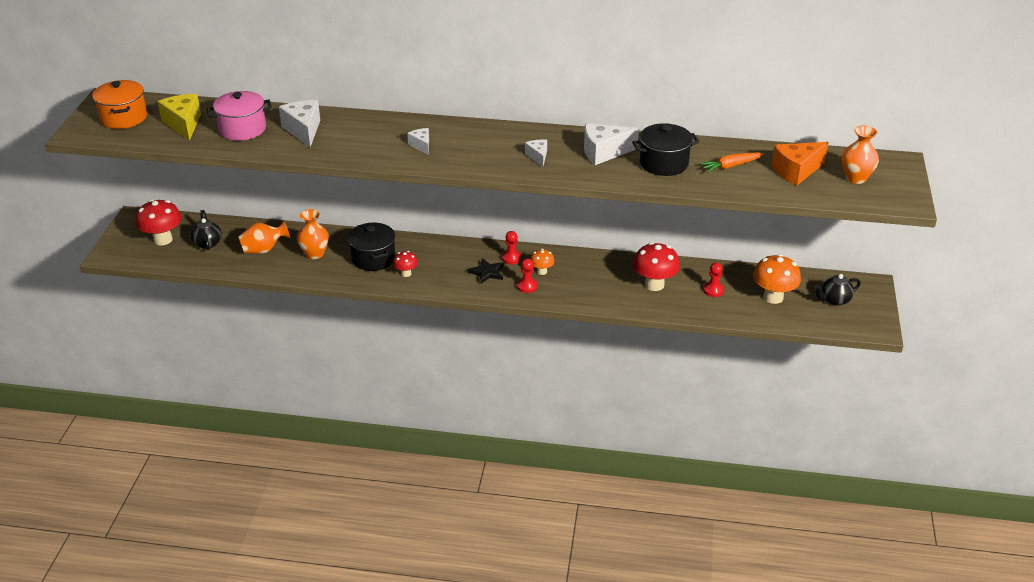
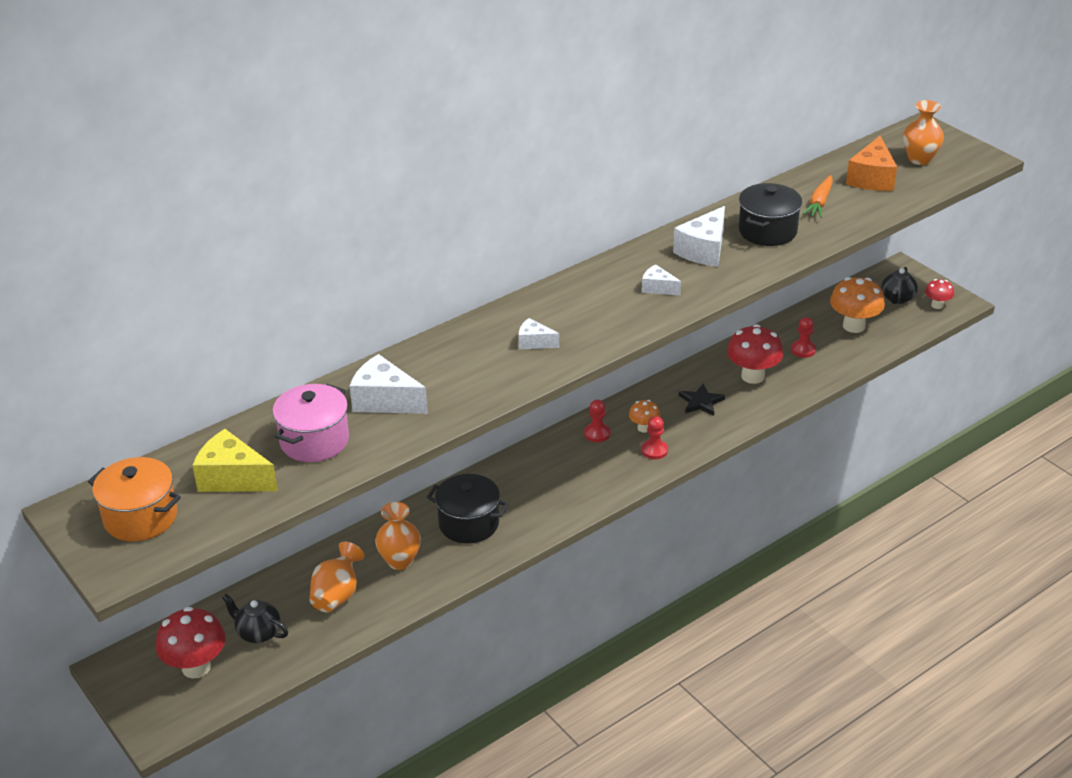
camera: 45 degrees left, 0 degrees up
(406, 273) = (526, 516): red mushroom -> red mushroom (937, 305)
(487, 272) = (598, 462): black star -> black star (701, 402)

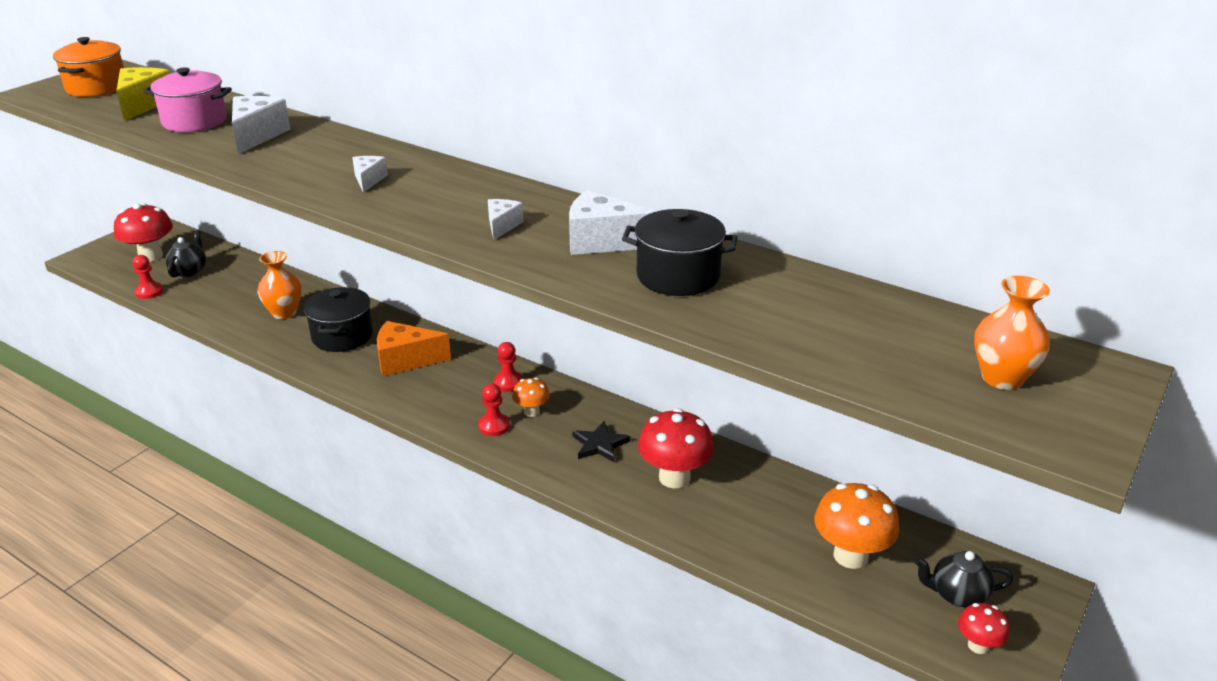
camera: 70 degrees right, 5 degrees down
(337, 595) = (236, 294): orange vase -> none
(803, 350) = (759, 513): red pawn -> red pawn (149, 292)
(819, 202) = (784, 305): orange carrot -> none
(871, 178) = (894, 340): orange cheese -> orange cheese (405, 360)

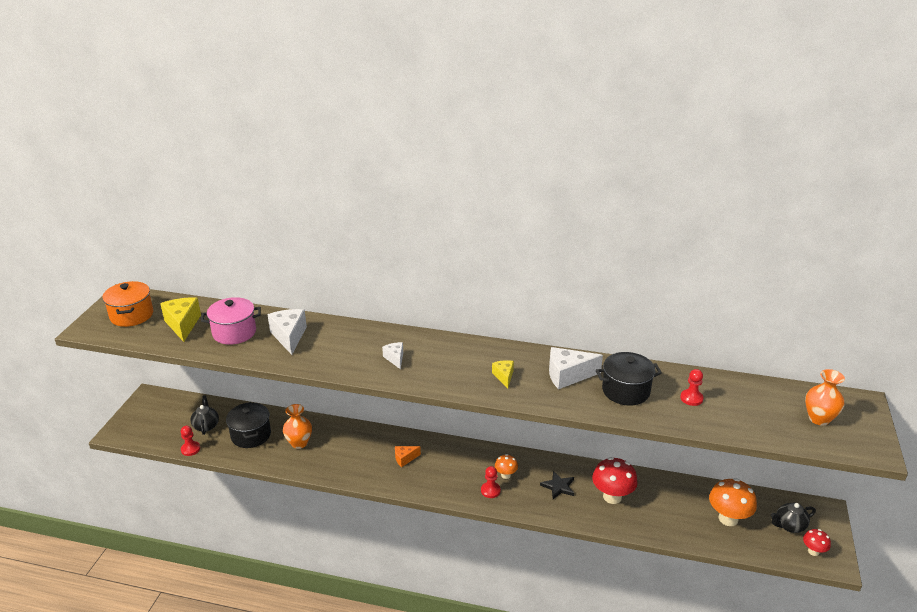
camera: 20 degrees left, 0 degrees up
(150, 256) = (167, 420): red mushroom -> none
(342, 336) = (351, 451): black pot -> black pot (251, 435)
(405, 360) = (405, 459): orange cheese -> orange cheese, size x0.56
(502, 226) = (504, 377): white cheese -> yellow cheese
(508, 383) = (478, 458): red pawn -> red pawn (691, 398)

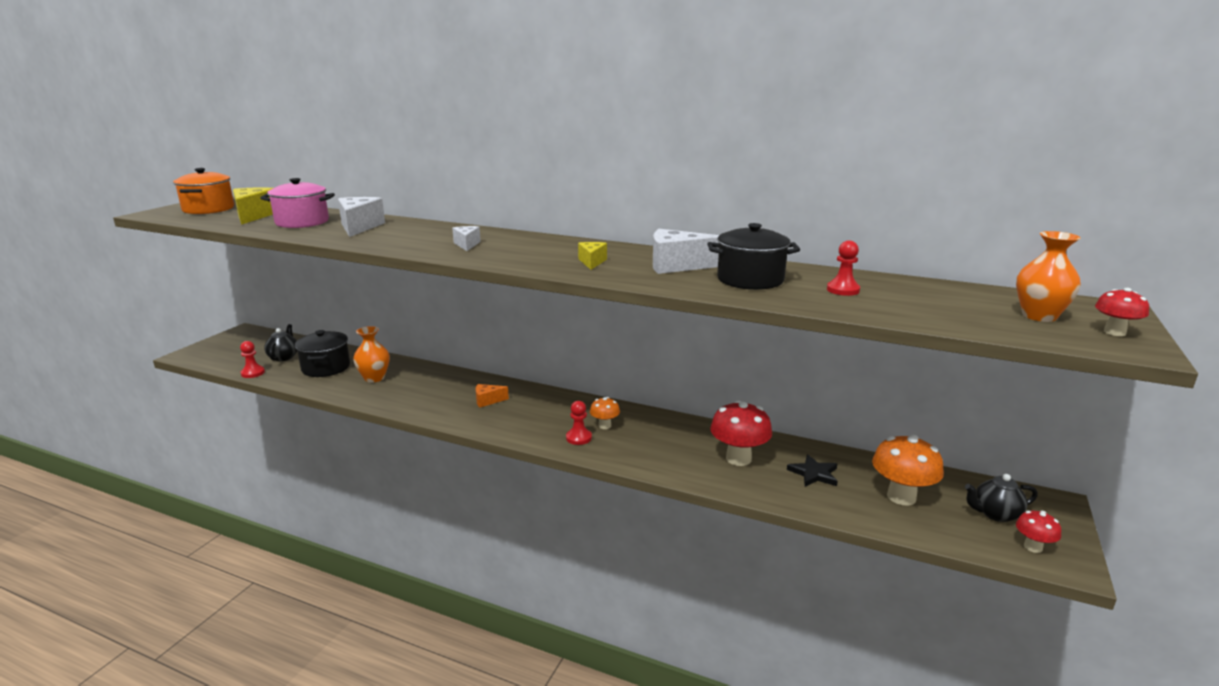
camera: 10 degrees right, 10 degrees down
(558, 486) = (669, 442): black star -> black star (814, 473)
(863, 433) = (1114, 332): none -> red mushroom

